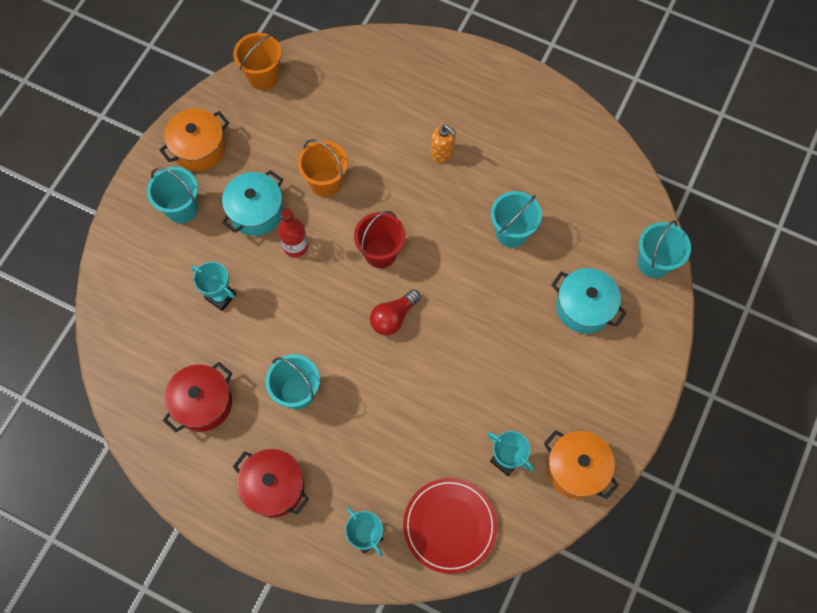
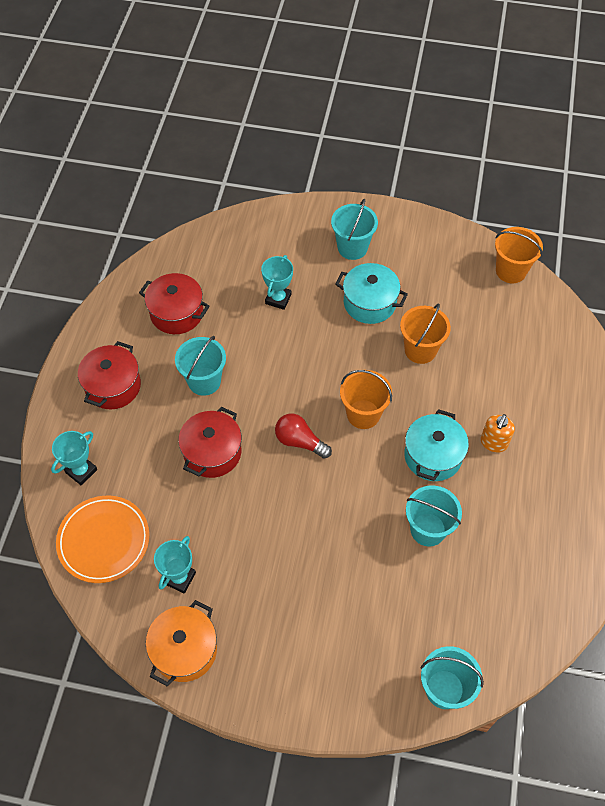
camera: 75 degrees right, 10 degrees down
(199, 148) = (416, 243): orange pot -> none
(295, 246) = (346, 342): red bottle -> none
(380, 253) = (363, 414): red bucket -> orange bucket
(382, 401) = (212, 452): none -> red pot
(449, 525) = (104, 540): red plate -> orange plate
(584, 307) = (366, 622): turquoise pot -> turquoise pot (433, 456)

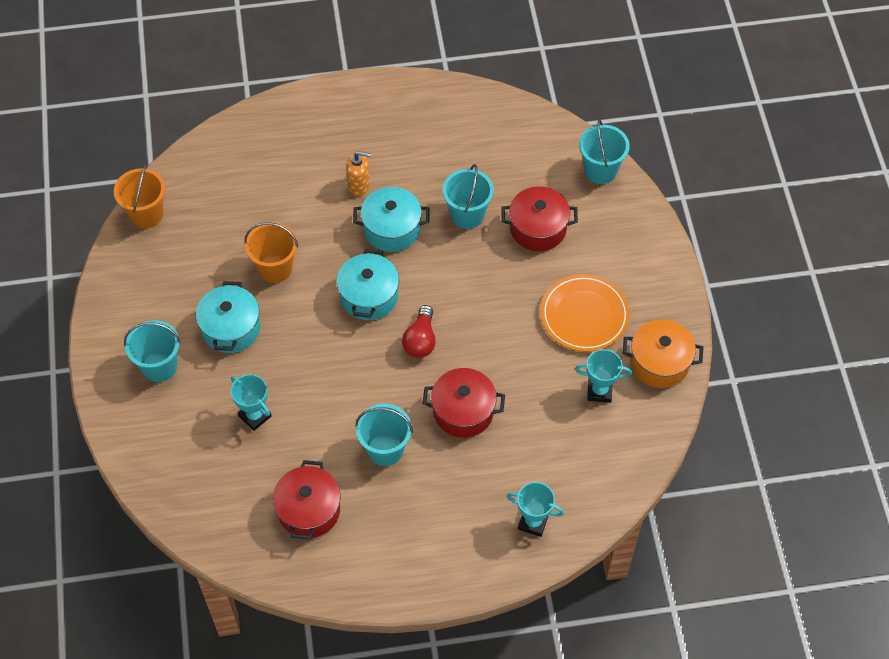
camera: 110 degrees left, 0 degrees up
(104, 540) = (593, 469): orange plate -> orange plate (584, 315)
(113, 386) = (425, 535): red pot -> red pot (538, 228)
(278, 299) = (255, 416): turquoise trophy -> turquoise trophy turned 45 degrees clockwise
(363, 414) = (369, 296): orange bucket -> turquoise pot

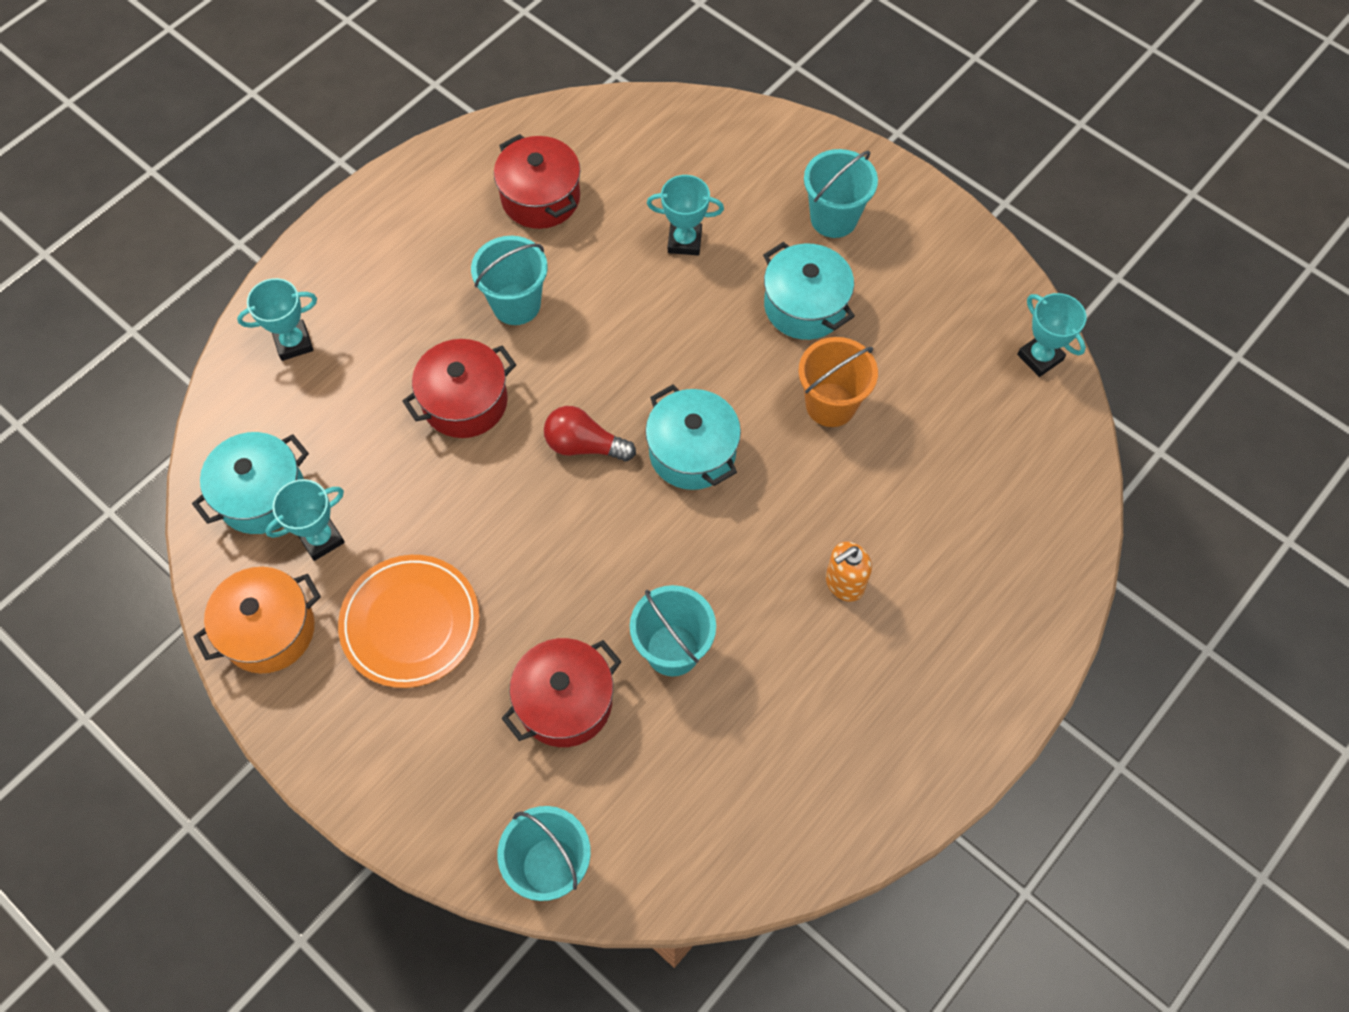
camera: 140 degrees right, 5 degrees up
(146, 214) = (1040, 357): orange bucket -> turquoise trophy
(392, 229) = (747, 556): turquoise pot -> turquoise pot (262, 495)
(420, 340) = (584, 445): red light bulb -> red light bulb turned 45 degrees counterclockwise

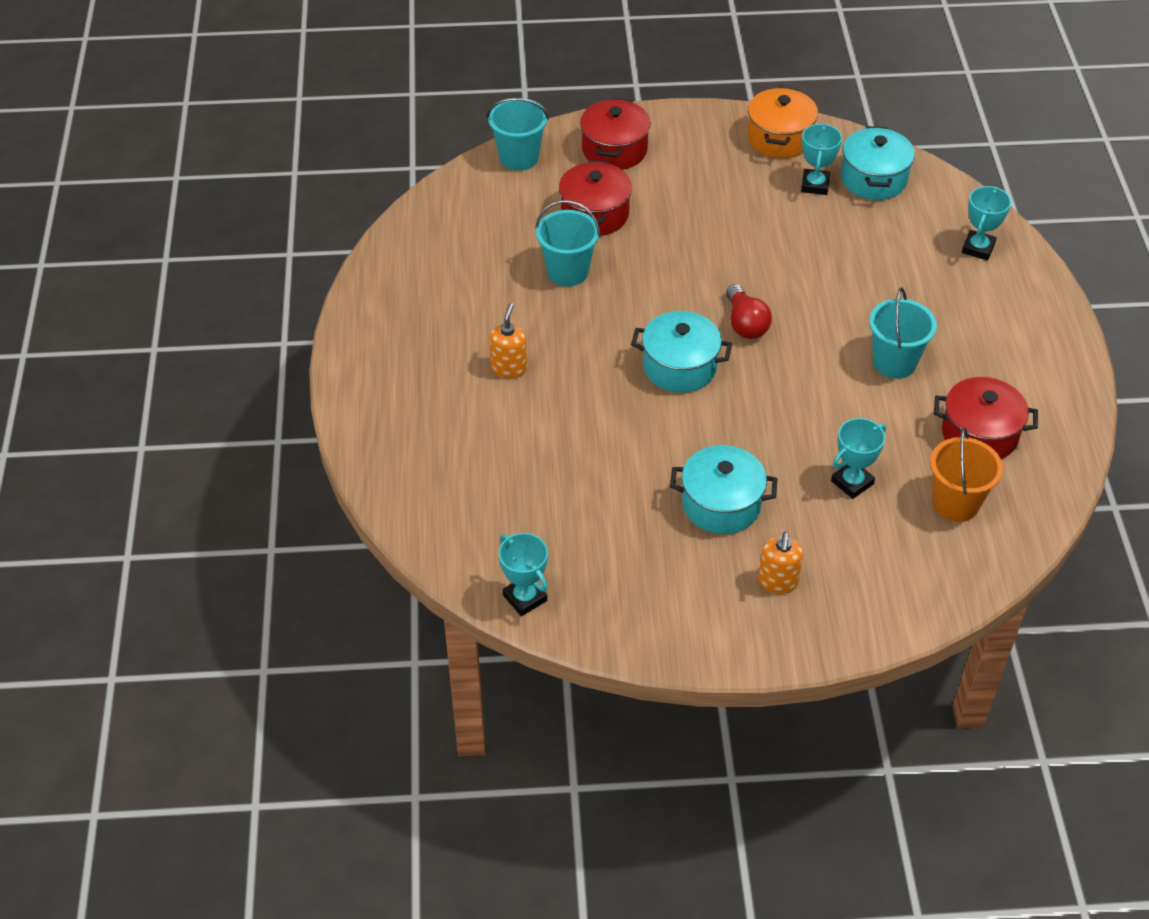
camera: 135 degrees right, 15 degrees down
(410, 623) = (717, 188): orange plate -> none
(465, 402) = (842, 293): red pot -> red pot (614, 150)
(584, 445) = (745, 323): red light bulb -> red light bulb turned 105 degrees clockwise
(830, 405) = (630, 456): orange bucket -> orange bucket (955, 503)
(833, 218) = (777, 582): turquoise bucket -> orange soap dispenser
(1040, 357) = (525, 598): turquoise trophy -> turquoise trophy turned 45 degrees clockwise

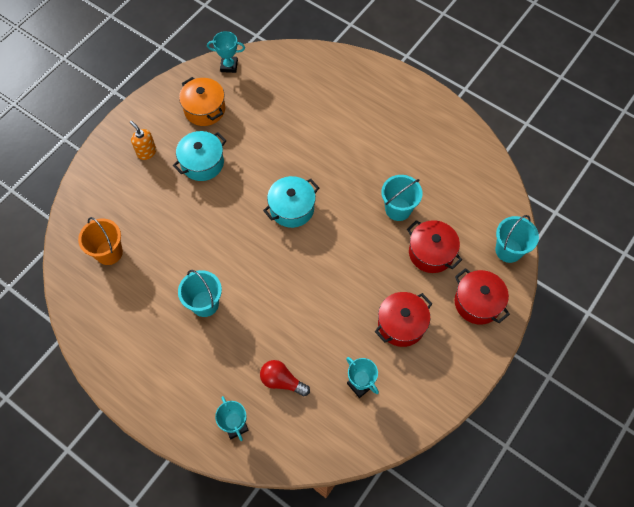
camera: 130 degrees right, 15 degrees up
(509, 368) = (355, 141): orange soap dispenser -> none
(745, 323) = (292, 259): red light bulb -> red light bulb (282, 381)
(779, 138) = (416, 402): orange pot -> orange pot (204, 109)
(852, 482) = (161, 222): turquoise trophy -> none
(873, 179) = (337, 423): turquoise pot -> none
(979, 434) = (130, 300): red pot -> red pot (401, 324)

